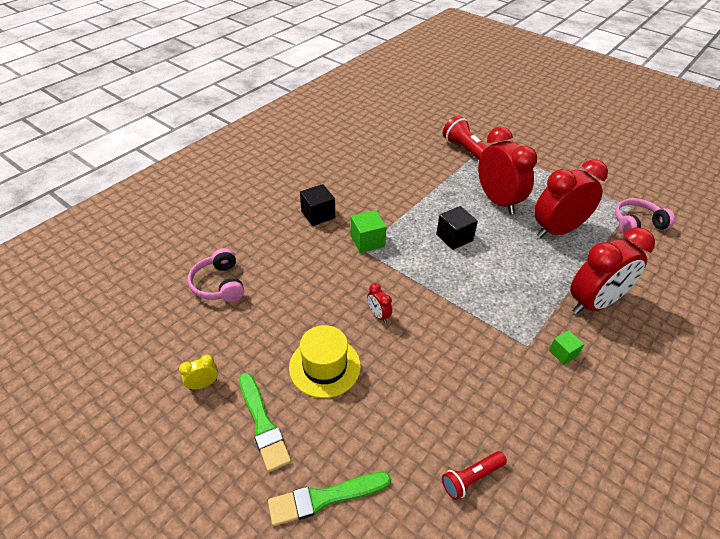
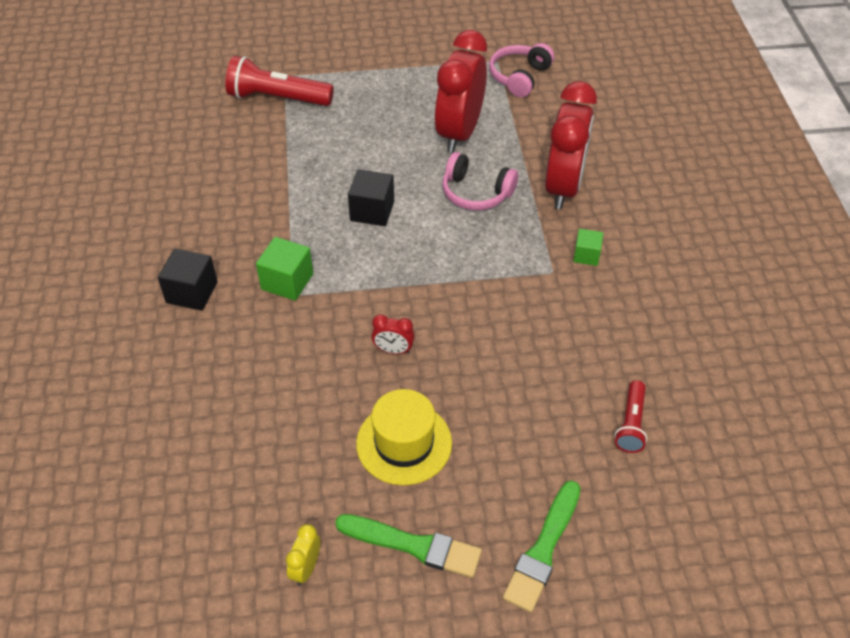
camera: 45 degrees left, 5 degrees up
(219, 284) = (180, 460): pink headphones -> pink headphones (476, 193)
(498, 201) = (370, 138): red clock -> none

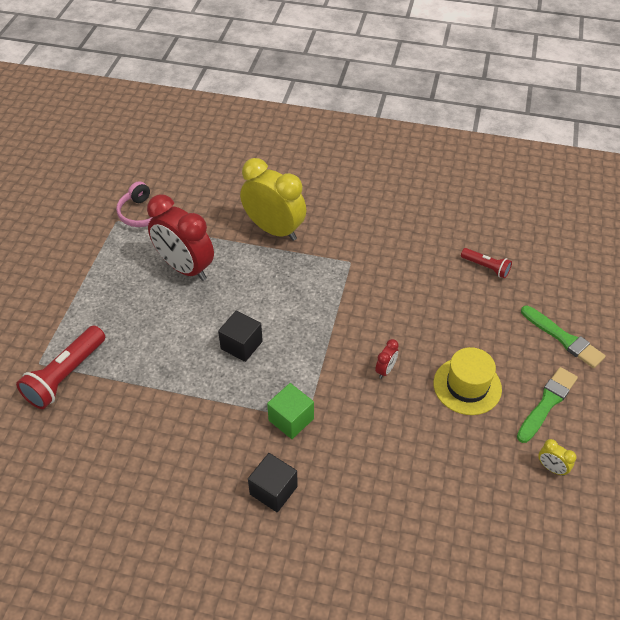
camera: 70 degrees left, 0 degrees up
(476, 193) = (255, 278): pink headphones -> none
(563, 187) = (274, 230): red clock -> yellow clock
(586, 255) = (343, 240): green cube -> none

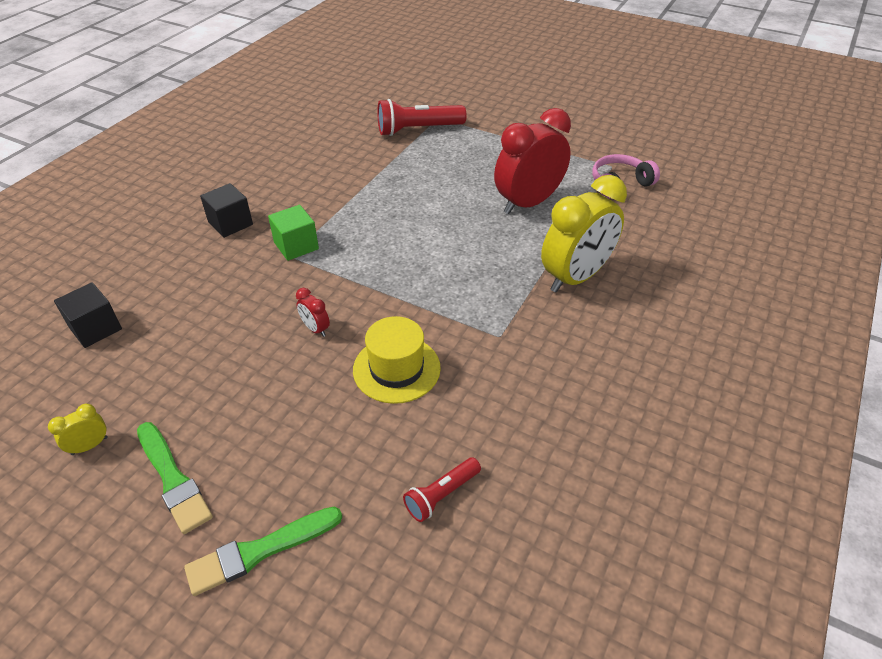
camera: 105 degrees right, 5 degrees down
(65, 375) = (418, 130): red flashlight -> red flashlight turned 60 degrees counterclockwise
(241, 345) = (405, 227): black cube -> black cube (95, 328)
(467, 386) = (250, 399): yellow hat -> yellow hat (396, 369)

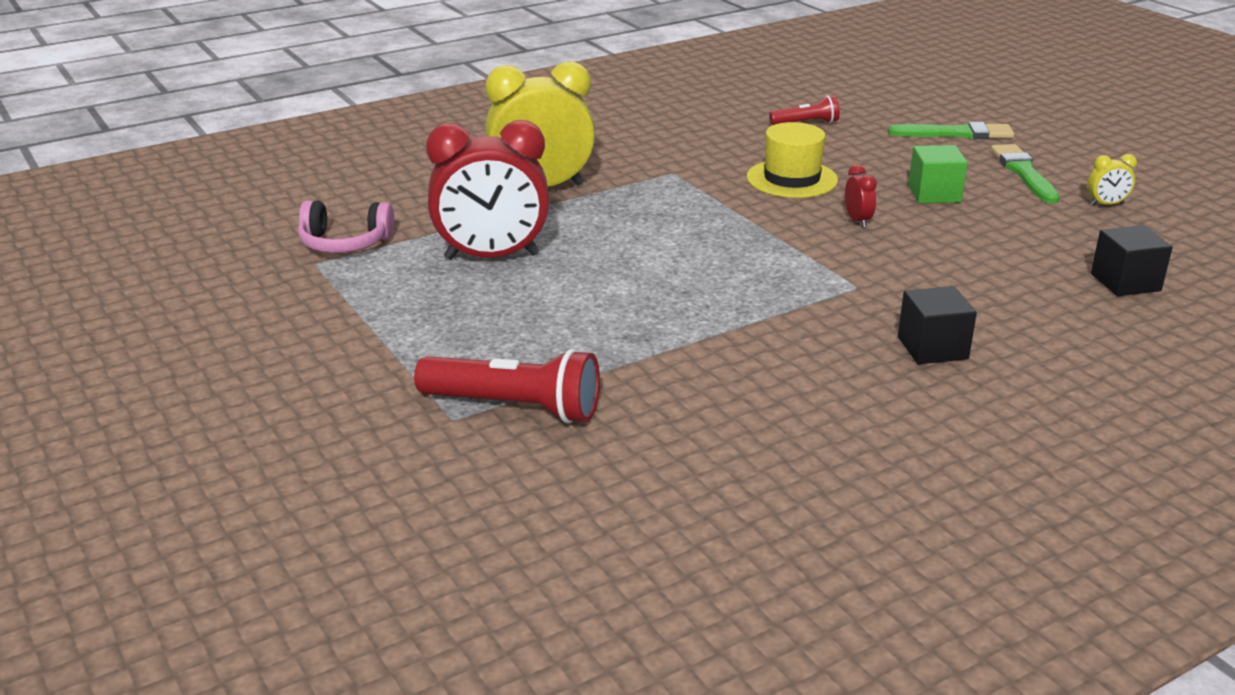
camera: 150 degrees left, 15 degrees down
(296, 246) = (844, 295): green cube -> green cube (934, 194)

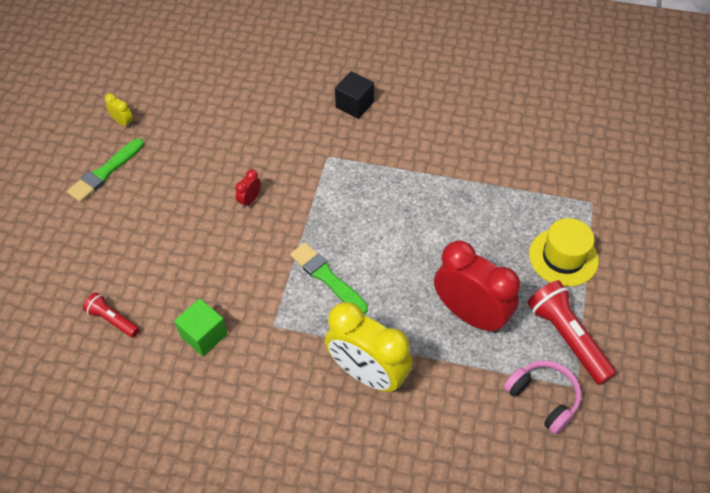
camera: 135 degrees left, 25 degrees up
(515, 407) = (560, 191): red flashlight -> red flashlight (567, 337)
(792, 179) = (221, 263): yellow hat -> yellow hat (563, 257)
(934, 194) = (178, 191): green cube -> green cube (204, 335)
(956, 134) = (61, 234): green brush -> green brush (327, 277)
(1125, 282) = (219, 80): black cube -> none

